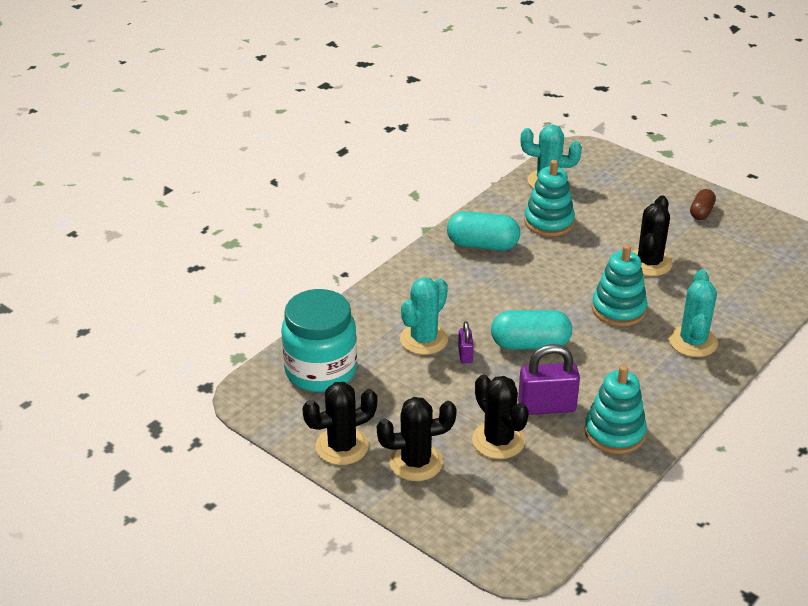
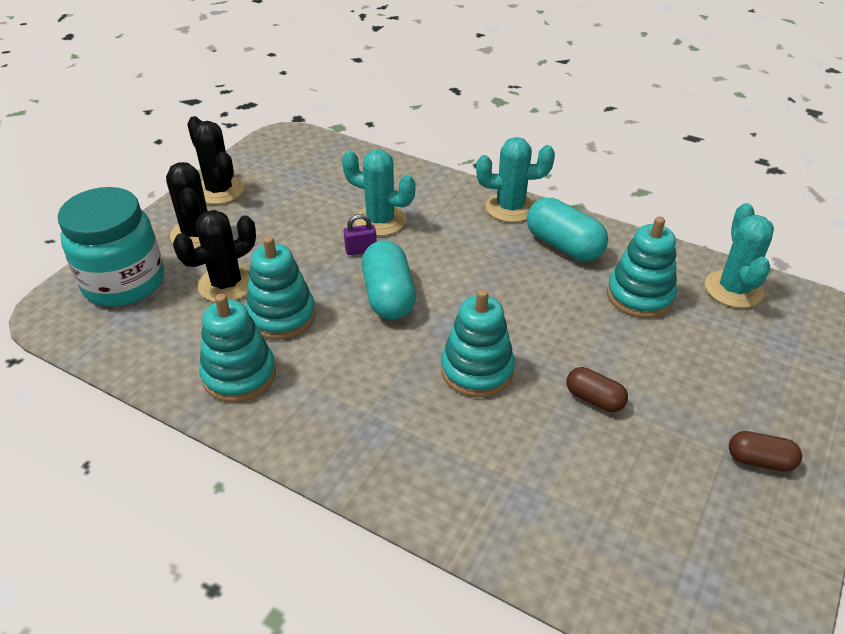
camera: 80 degrees right, 5 degrees up
(320, 371) = (321, 167): turquoise jar -> turquoise jar (124, 282)
(482, 245) = (563, 246): turquoise capsule -> turquoise capsule turned 45 degrees counterclockwise
(546, 407) = (281, 316): purple padlock -> turquoise stacking toy
(649, 263) = (594, 399): black cactus -> brown capsule
(693, 341) = (427, 450): turquoise cactus -> turquoise cactus (510, 207)

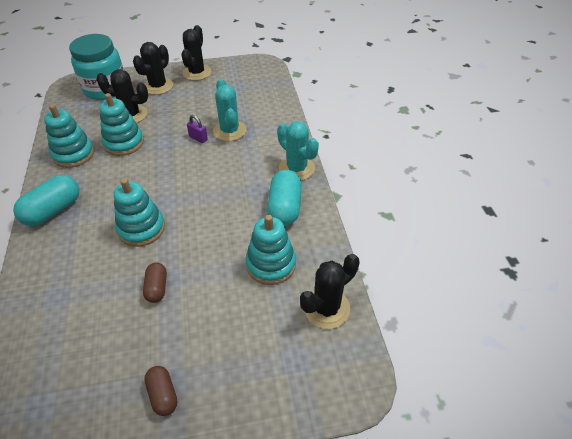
camera: 50 degrees right, 5 degrees up
(388, 296) = (171, 167): turquoise capsule -> turquoise capsule (53, 210)
(733, 289) = (326, 308): turquoise cactus -> black cactus

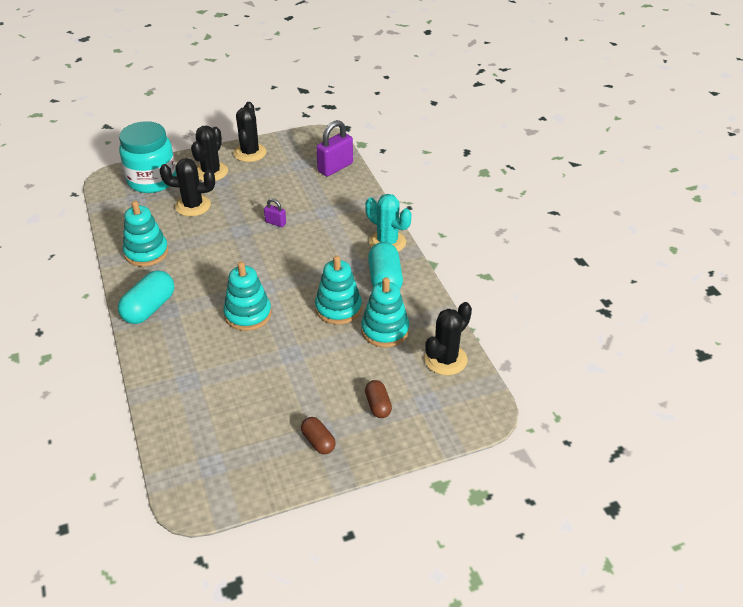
camera: 10 degrees left, 5 degrees down
(124, 143) = (197, 235): turquoise stacking toy -> turquoise stacking toy (338, 308)
(157, 288) = (282, 362): brown capsule -> brown capsule (378, 405)
(229, 131) = (307, 212): turquoise cactus -> none
(267, 92) = (335, 167): none -> purple padlock

